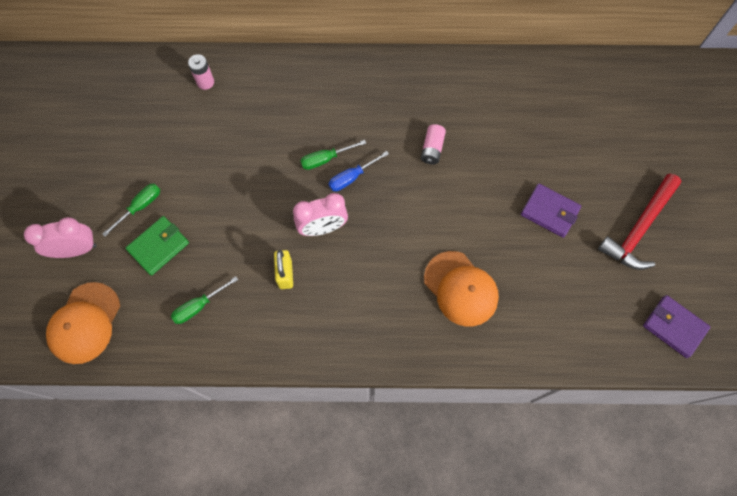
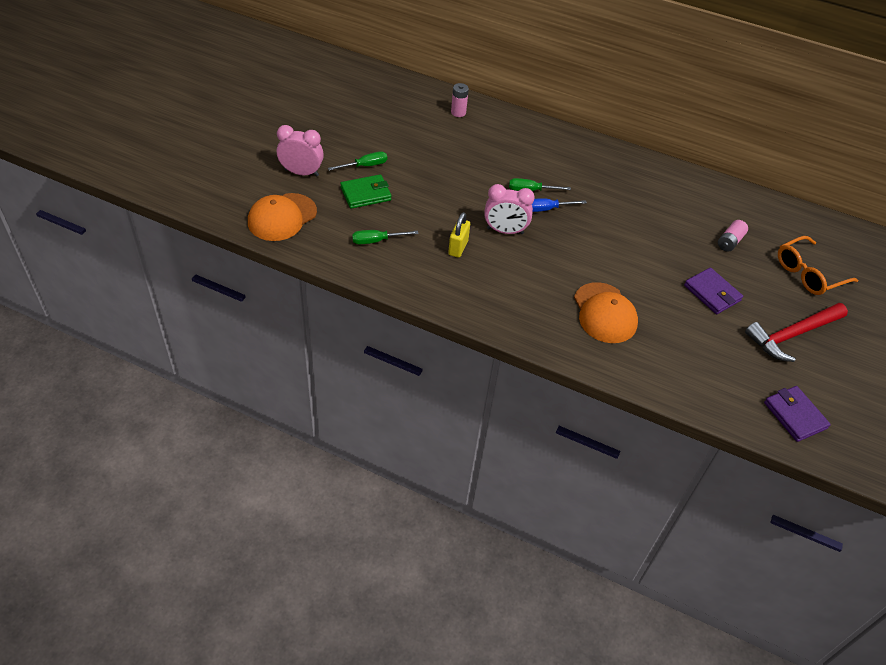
camera: 20 degrees right, 20 degrees down
(432, 149) = (626, 216): pink battery -> pink battery (730, 241)
(627, 141) = (809, 273): none -> orange glasses

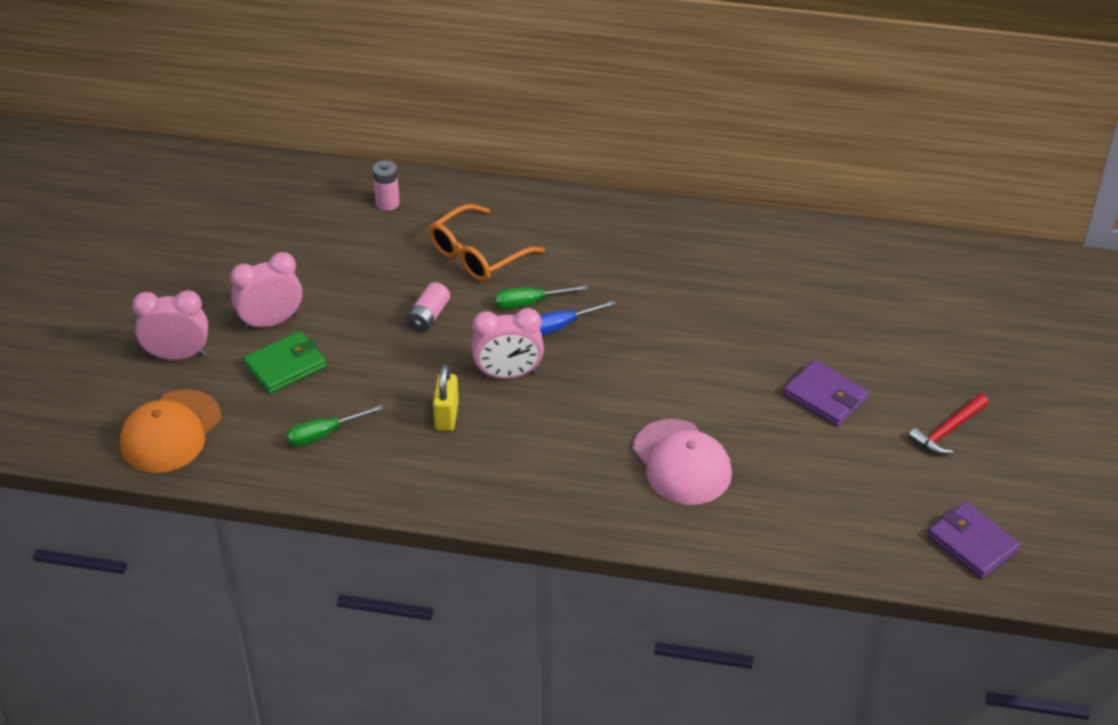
camera: 10 degrees left, 5 degrees down
(365, 166) = (271, 322): green screwdriver -> pink clock
(604, 313) = (681, 462): orange cap -> pink cap
(730, 241) = (834, 314): pink battery -> pink battery (428, 316)
(792, 335) = (947, 431): red hammer -> red hammer, size x0.60
(809, 273) = (954, 334): orange glasses -> orange glasses (478, 254)

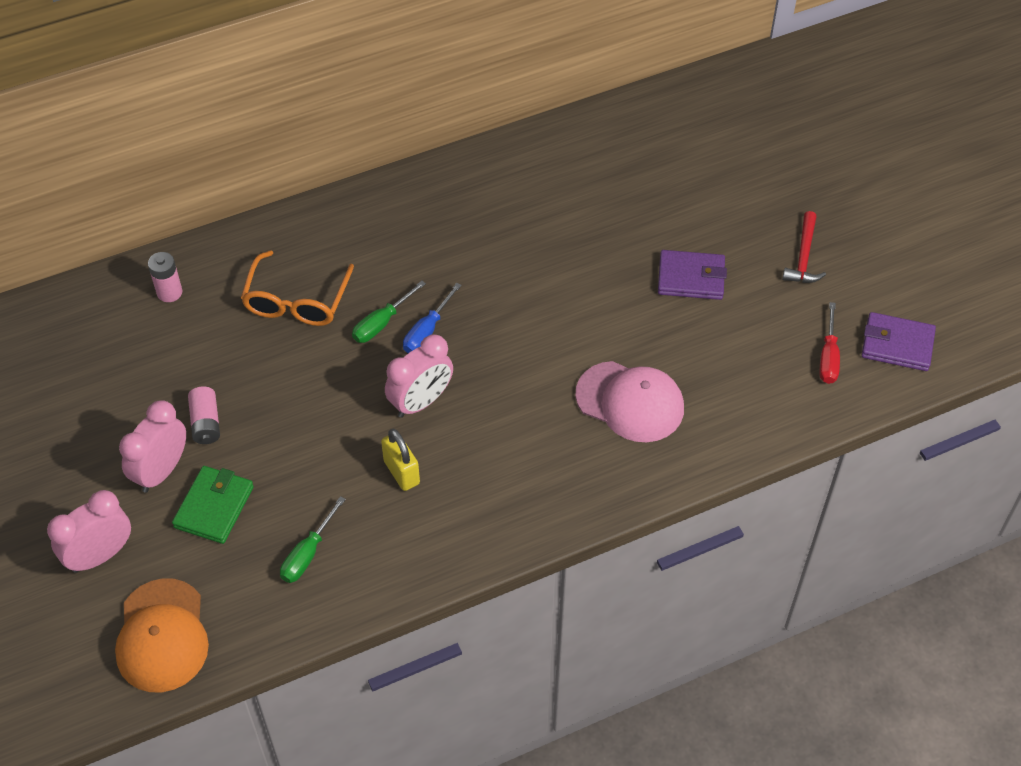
camera: 35 degrees left, 10 degrees up
(428, 316) = (304, 385): pink battery -> pink battery (206, 423)
(895, 520) = (828, 357): none -> red screwdriver

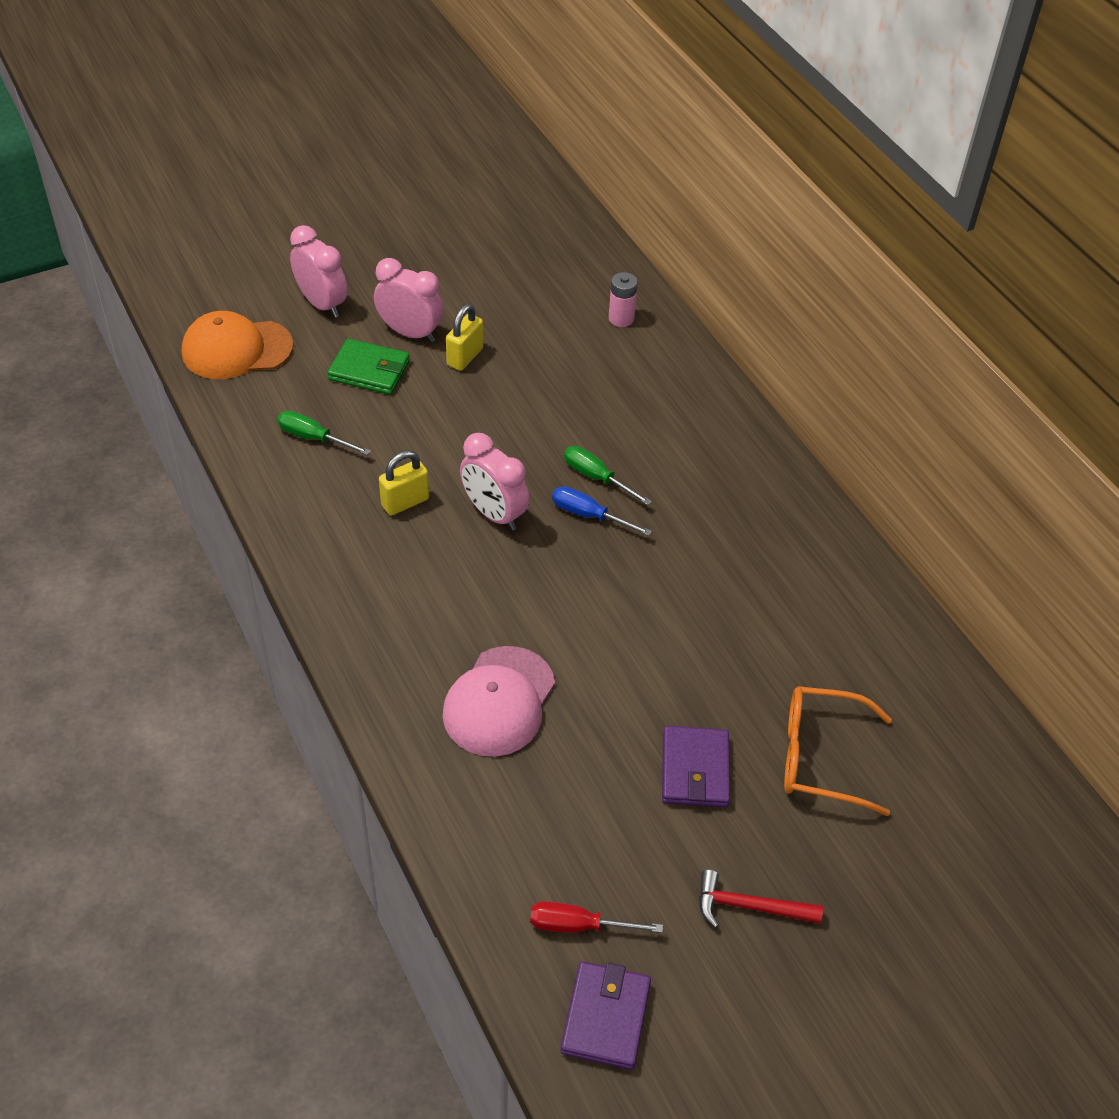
camera: 85 degrees right, 5 degrees down
(206, 423) = (465, 357): pink battery -> yellow padlock
(297, 300) = (621, 410): orange glasses -> orange glasses (822, 757)

